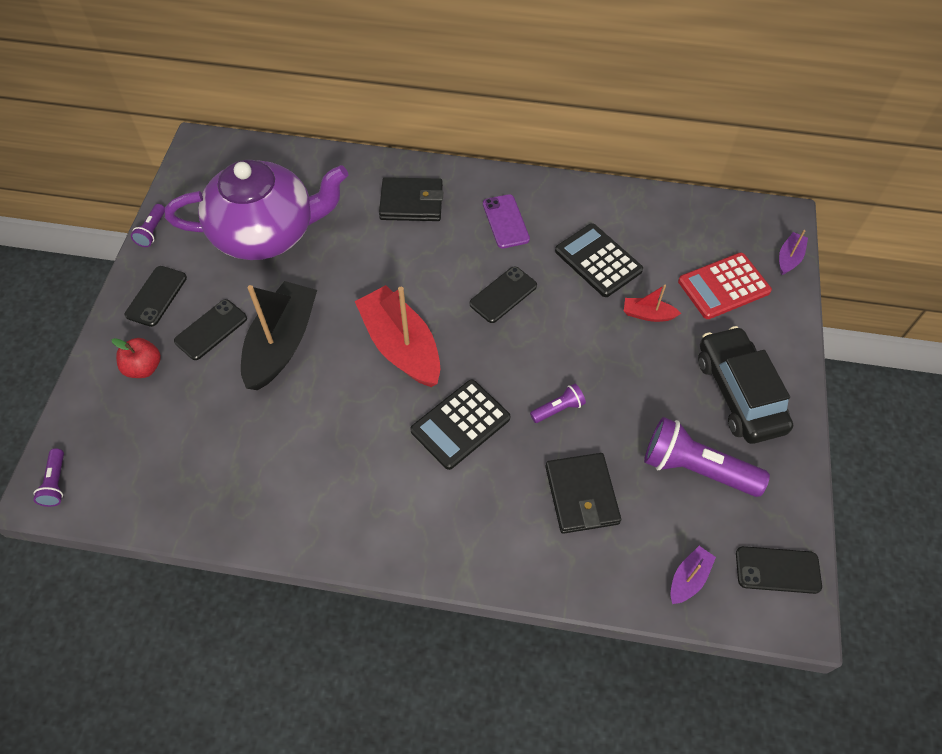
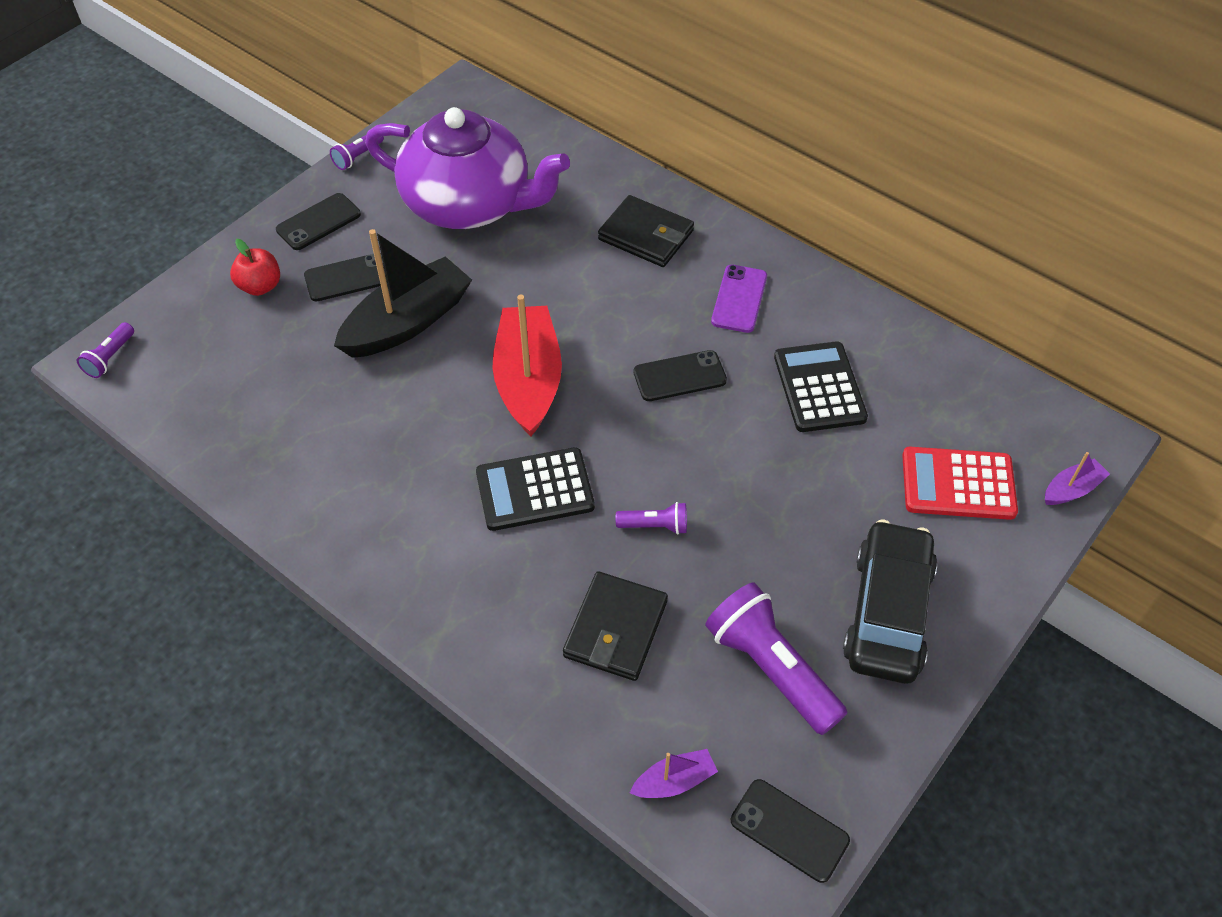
camera: 30 degrees right, 5 degrees down
(648, 314) = (837, 473): red boat -> none

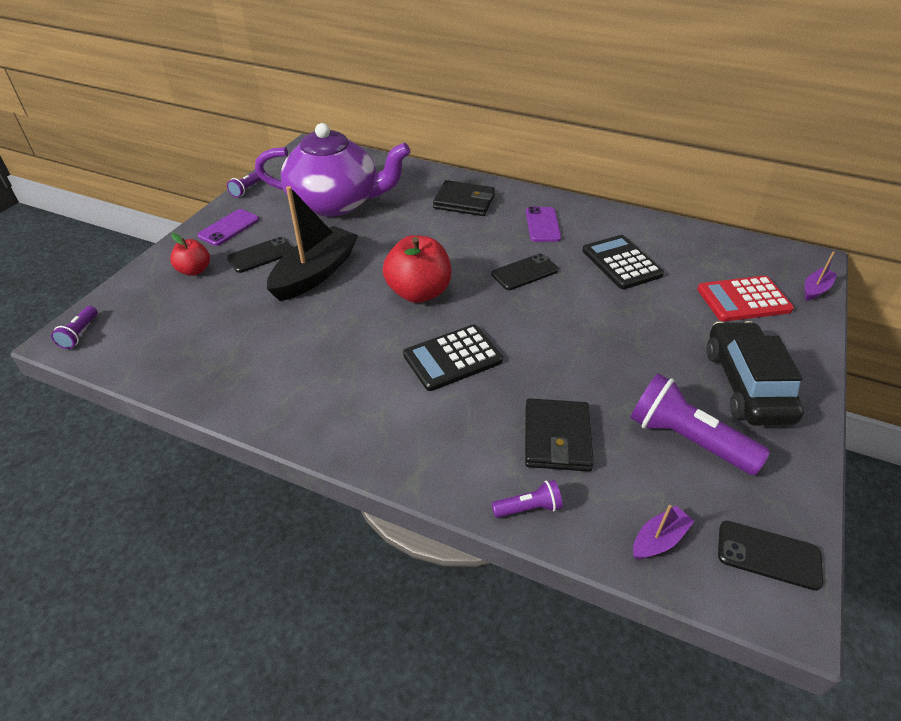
camera: 15 degrees left, 10 degrees down
(318, 222) = (229, 228): black phone -> purple phone
(528, 380) = (419, 292): red boat -> red apple
(655, 526) = (552, 363): purple flashlight -> purple flashlight (528, 508)

